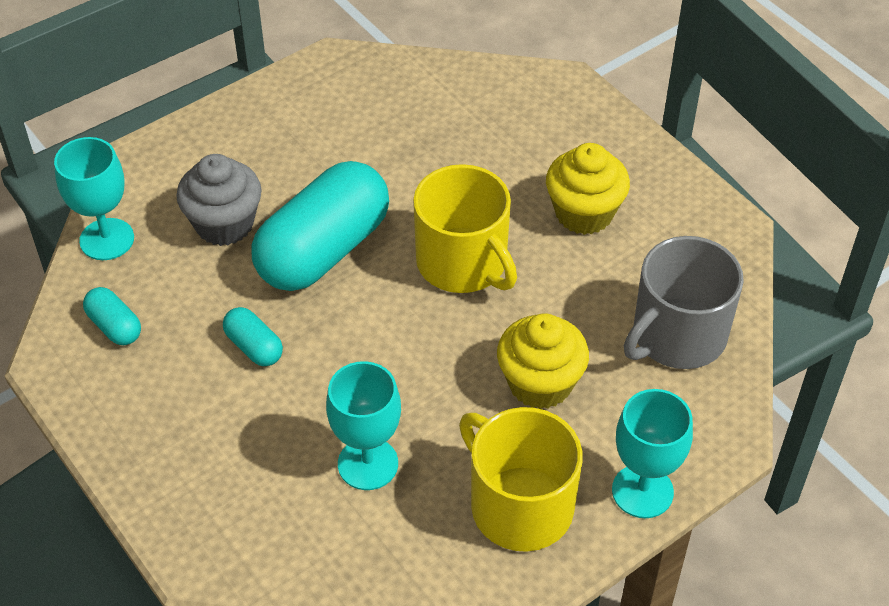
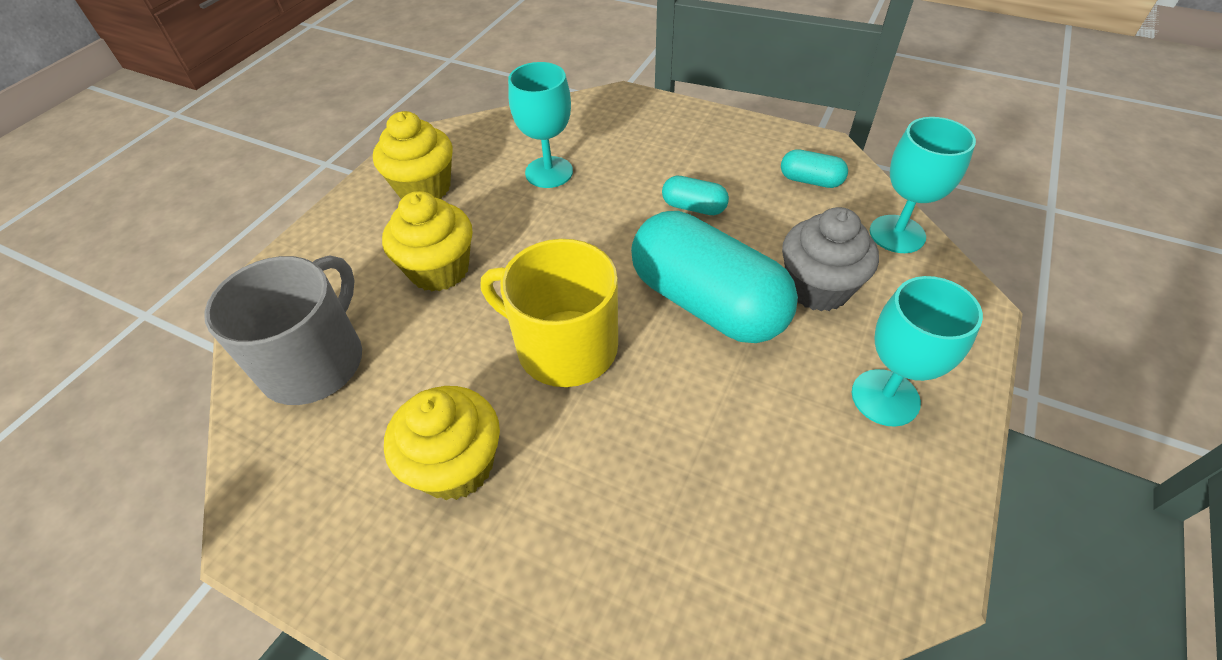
camera: 155 degrees right, 0 degrees up
(323, 250) = (707, 302): turquoise capsule -> turquoise capsule turned 60 degrees counterclockwise
(519, 505) = (424, 188): yellow mug -> yellow cupcake
(642, 491) = (329, 228): turquoise goblet -> turquoise goblet (885, 397)

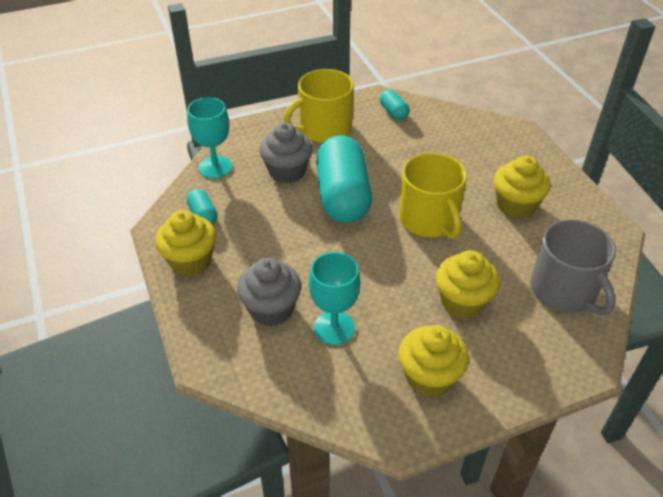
camera: 140 degrees left, 5 degrees down
(315, 361) = (564, 291): grey mug -> grey mug turned 90 degrees counterclockwise
(622, 152) = (271, 309): none -> grey cupcake
(693, 207) = (283, 243): turquoise capsule -> turquoise capsule (393, 112)
(748, 141) = (190, 261): none -> yellow cupcake
(885, 397) = (324, 129): turquoise goblet -> yellow mug

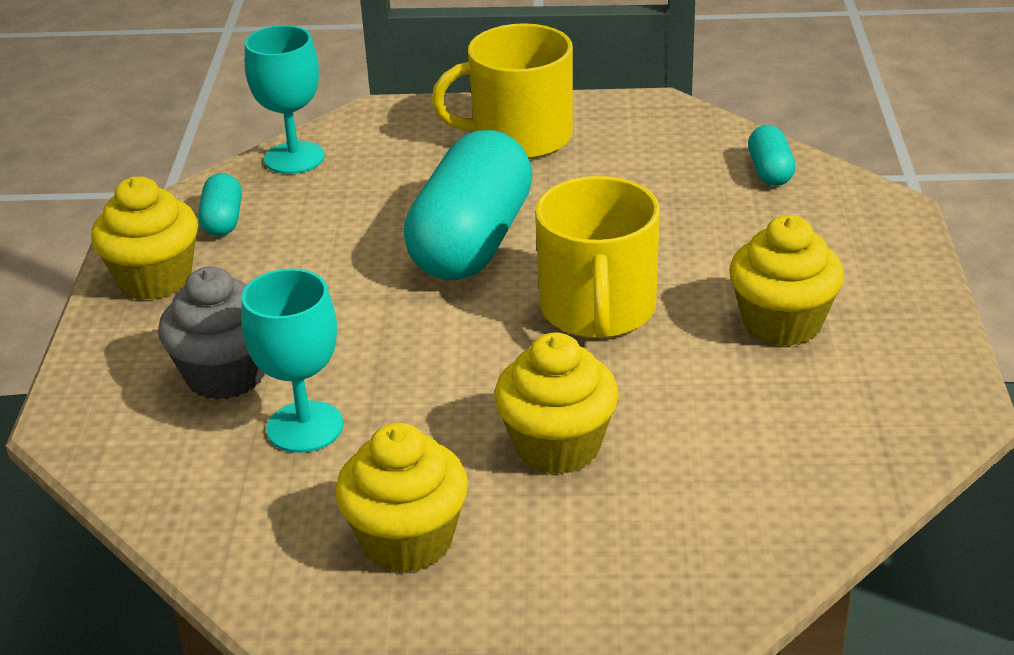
camera: 25 degrees right, 10 degrees down
(287, 171) = (406, 187): grey cupcake -> none
(393, 112) = (665, 134): turquoise capsule -> turquoise capsule (770, 171)
(564, 291) = (766, 478): grey mug -> none

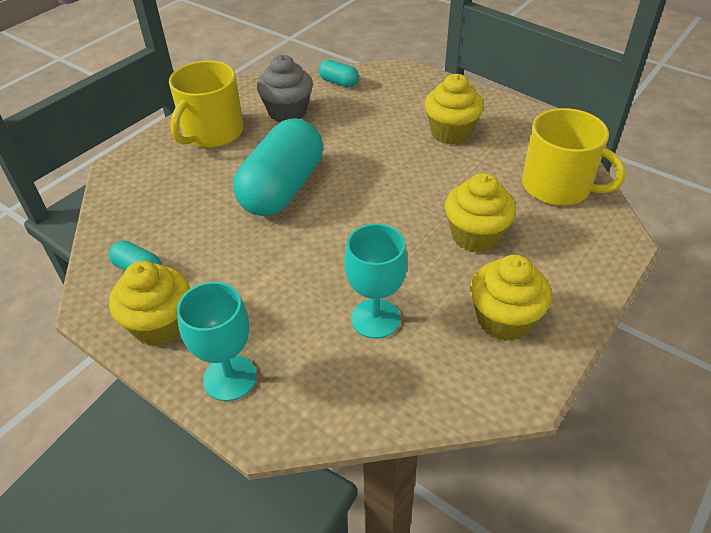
camera: 55 degrees left, 10 degrees up
(226, 375) = (294, 332): grey cupcake -> grey cupcake (287, 112)
(294, 158) = (116, 214): turquoise goblet -> turquoise goblet (230, 378)
(471, 242) = (282, 188): turquoise capsule -> turquoise capsule turned 60 degrees clockwise
(598, 310) = (385, 176): yellow mug -> yellow mug (558, 186)

